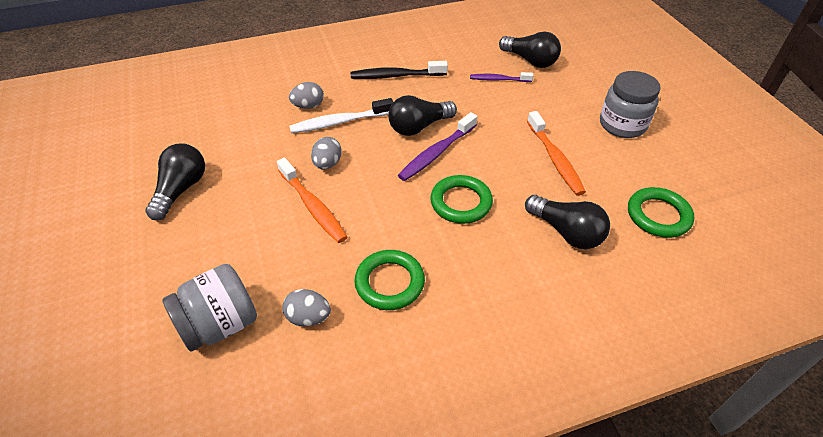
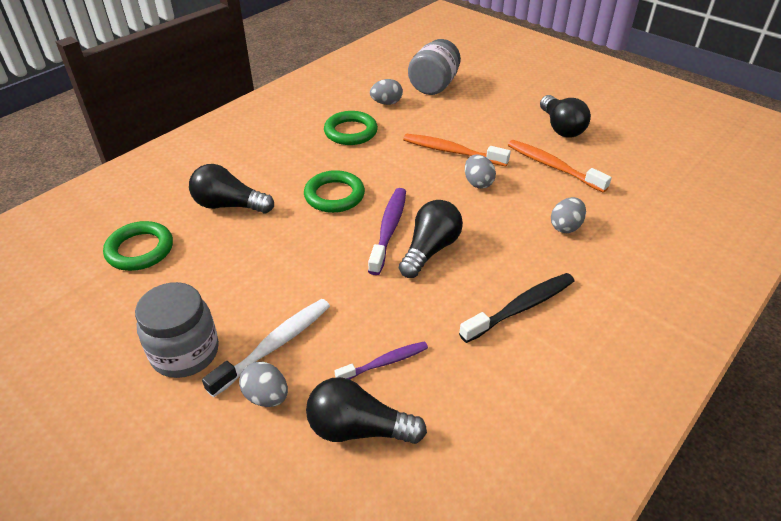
camera: 150 degrees right, 5 degrees down
(339, 122) = (514, 222): white toothbrush -> white toothbrush (275, 345)
(555, 159) = (260, 269): orange toothbrush -> orange toothbrush (552, 166)
(575, 88) = (266, 396): none -> grey egg

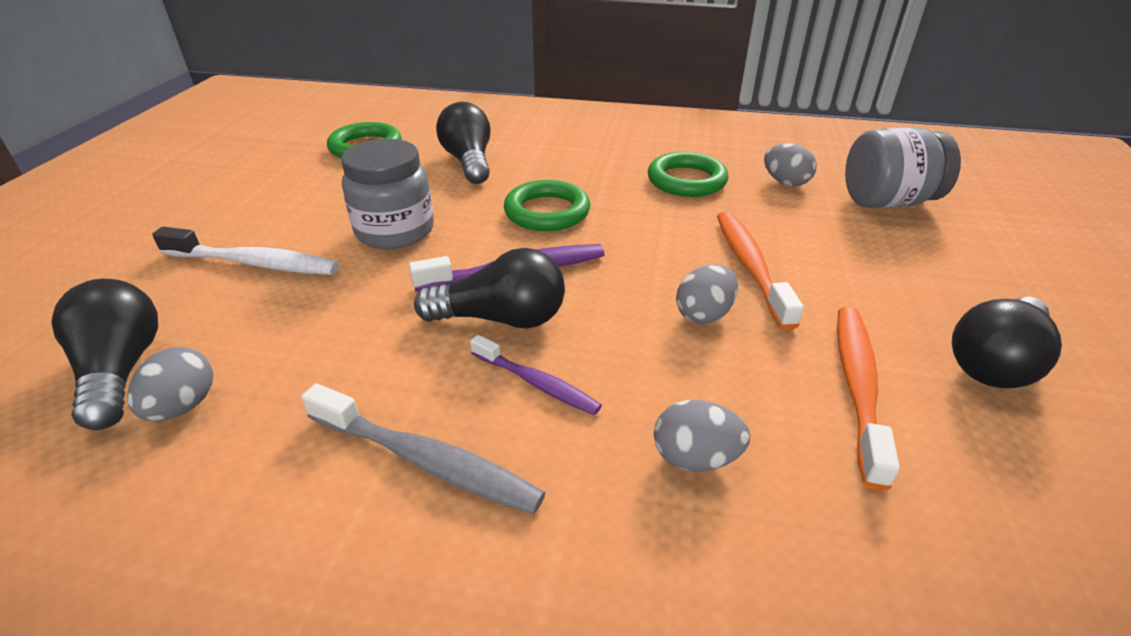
camera: 60 degrees right, 5 degrees down
(185, 353) = (227, 218): grey jar -> grey jar (395, 231)
(266, 396) = (170, 286): grey egg -> grey egg (183, 406)
(385, 362) = (248, 353): purple toothbrush -> purple toothbrush (537, 383)
(521, 307) = (427, 461): black toothbrush -> grey toothbrush

